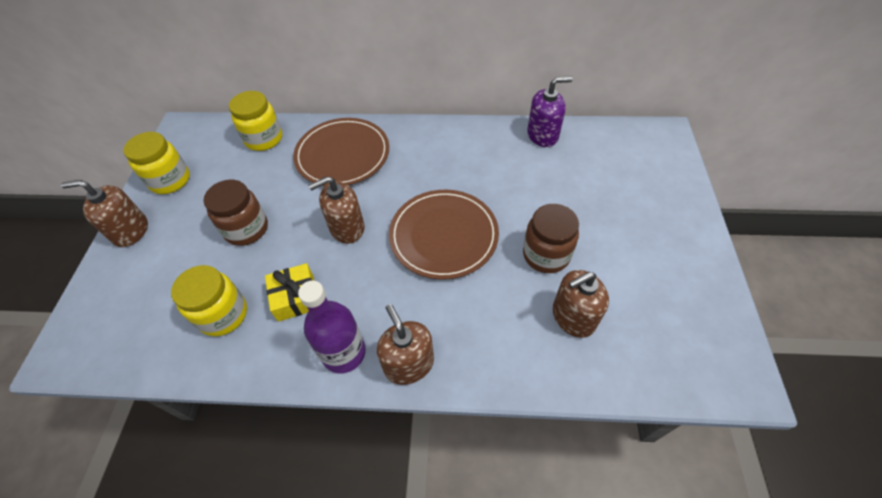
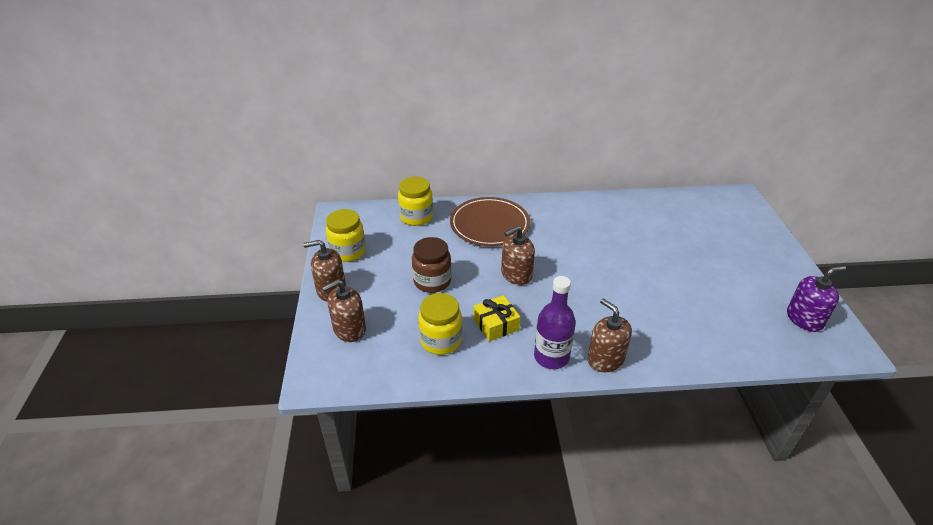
camera: 10 degrees left, 15 degrees down
(443, 236) = (597, 274): brown plate -> none
(542, 135) = (647, 201): purple soap dispenser -> purple soap dispenser (804, 319)
(546, 255) = (681, 281): brown jar -> none
(573, 317) = (717, 319): brown soap dispenser -> brown soap dispenser (349, 329)

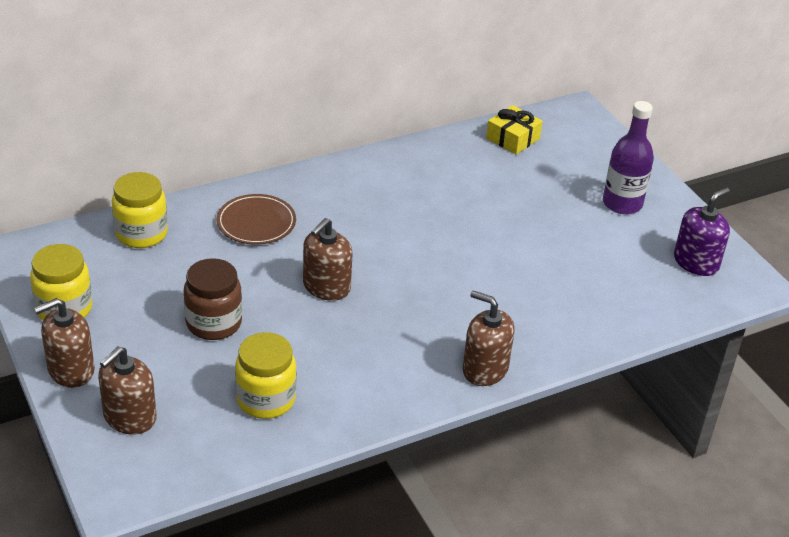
camera: 25 degrees left, 0 degrees up
(489, 224) = (256, 222): brown plate -> brown plate, size x0.66
(496, 324) = (329, 360): yellow gift -> yellow gift (513, 138)
(551, 357) = (418, 383): purple bottle -> purple bottle (622, 203)

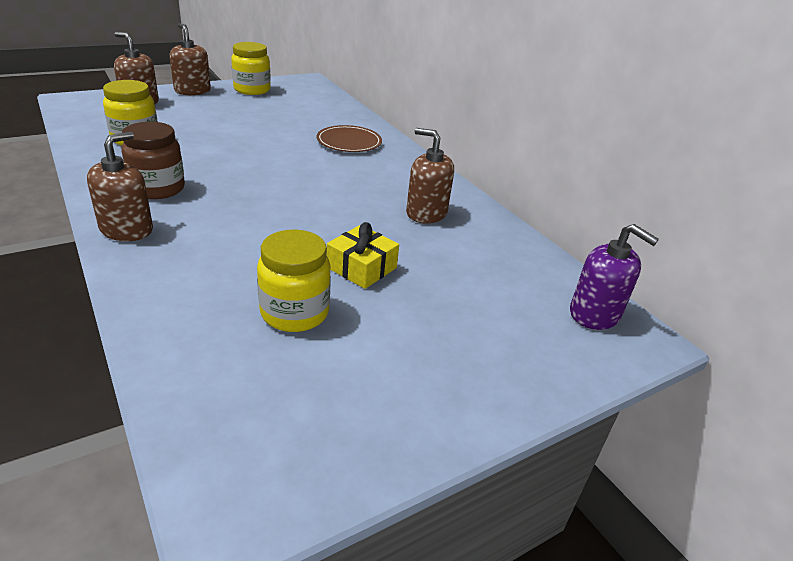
camera: 85 degrees right, 5 degrees down
(141, 234) = (330, 108): yellow jar -> yellow jar (294, 313)
(214, 323) = (227, 126): brown jar -> brown jar (158, 189)
(326, 287) = (265, 164): brown soap dispenser -> brown soap dispenser (426, 213)
(513, 138) = (540, 276): yellow gift -> yellow gift (361, 268)
(622, 203) = (432, 361): purple bottle -> none
(696, 262) = (295, 432): purple soap dispenser -> purple soap dispenser (594, 314)

